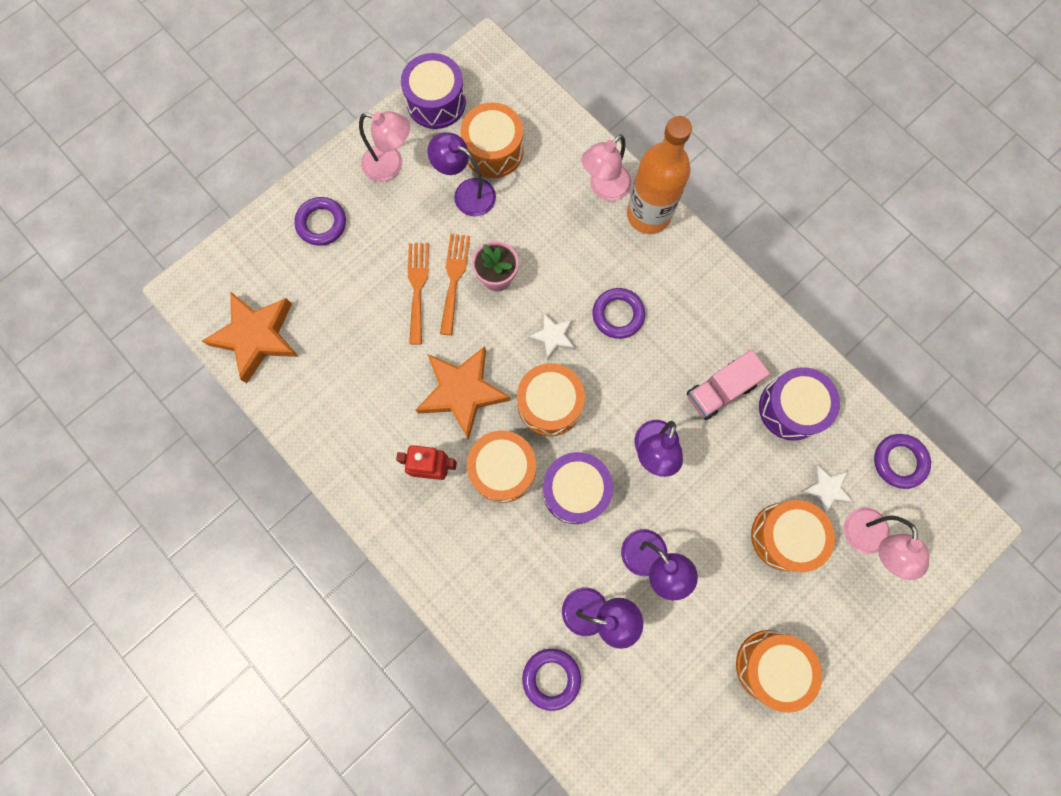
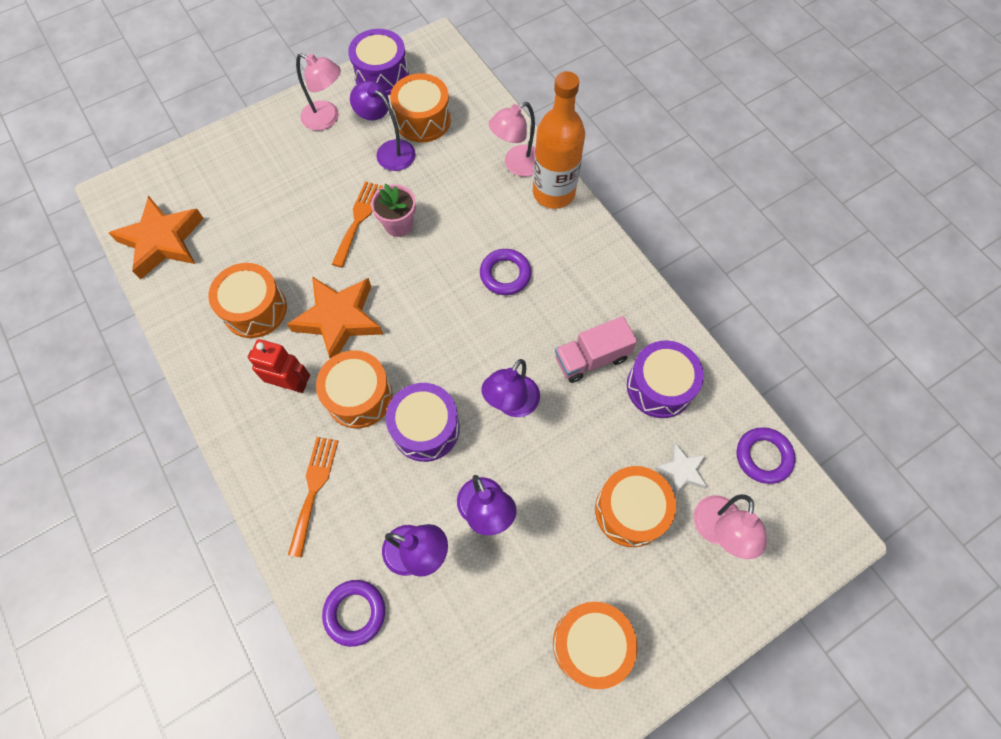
camera: 10 degrees right, 10 degrees down
(321, 223) = (251, 156): purple ring -> none
(417, 288) = (322, 222): orange fork -> orange fork (313, 489)
(549, 404) = (420, 344): orange drum -> orange drum (255, 309)
(552, 337) = (438, 284): white star -> none

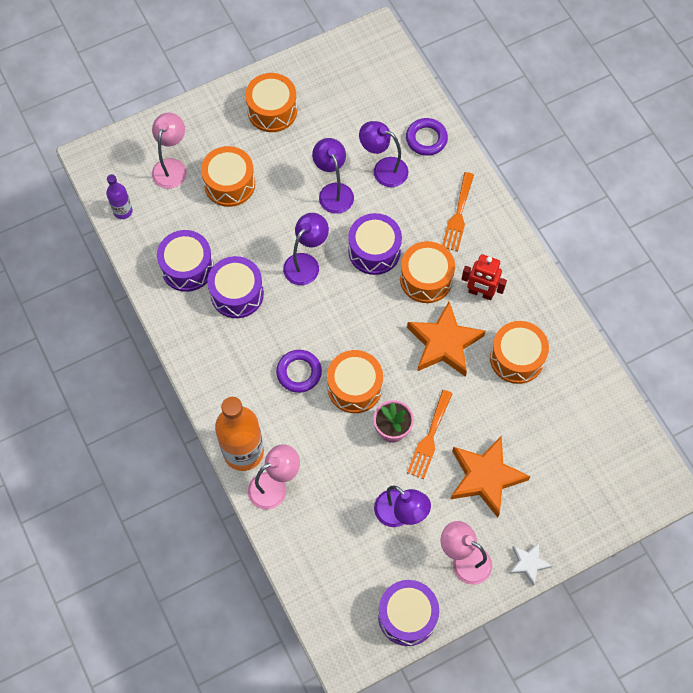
camera: 175 degrees left, 0 degrees up
(162, 241) = (609, 431): orange star -> orange star (485, 477)
(423, 120) = (365, 550): orange drum -> orange drum (354, 387)
(591, 358) = (237, 294): pink truck -> purple drum
(681, 470) = (186, 206): white star -> white star (528, 563)
(763, 456) = (123, 211): purple ring -> purple bottle

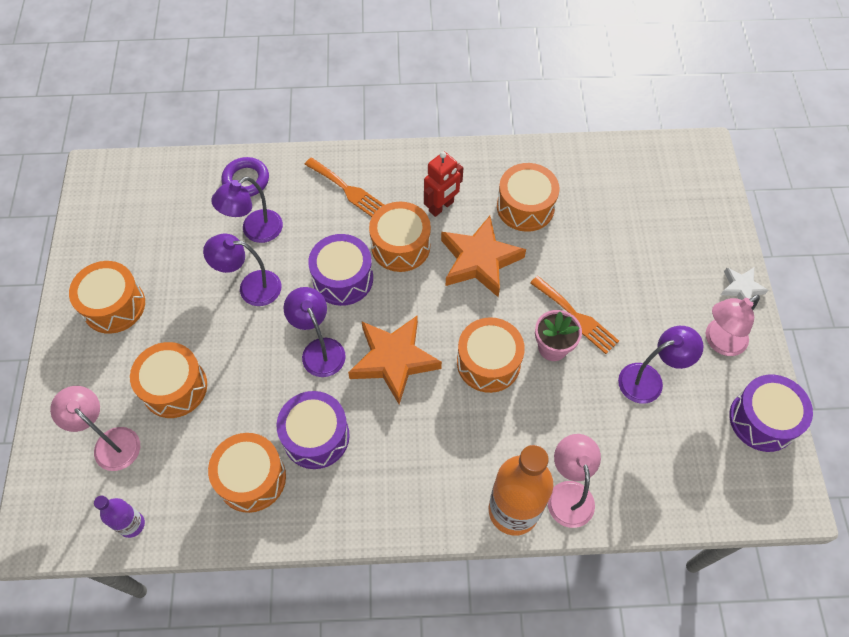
camera: 65 degrees left, 5 degrees down
(187, 267) = (251, 478): purple drum -> orange drum
(299, 372) = (445, 411): purple ring -> none
(485, 477) = (638, 286): orange star -> orange star (393, 360)

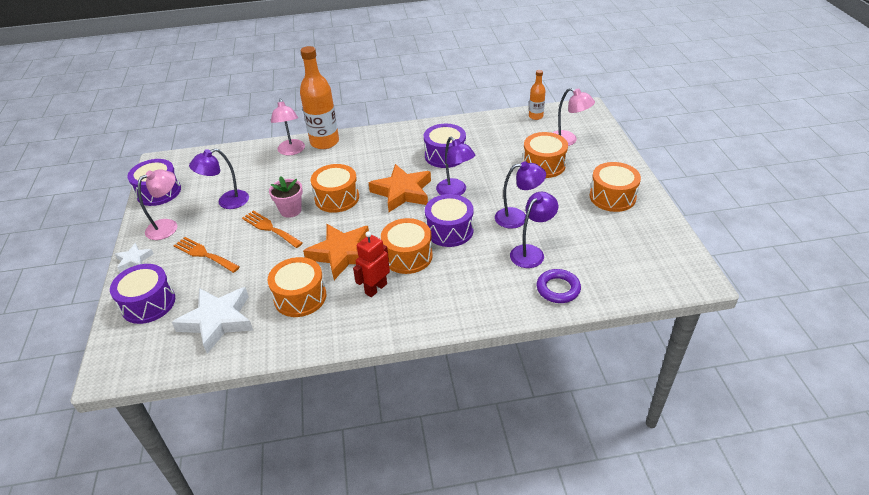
camera: 175 degrees right, 20 degrees down
(132, 524) = (535, 116): purple bottle -> orange bottle
(251, 478) = (477, 137): orange drum -> none
(347, 189) = (463, 292): orange fork -> orange fork (204, 254)
(610, 189) = (218, 321): none -> white star
(696, 221) = (148, 303): none -> purple drum

